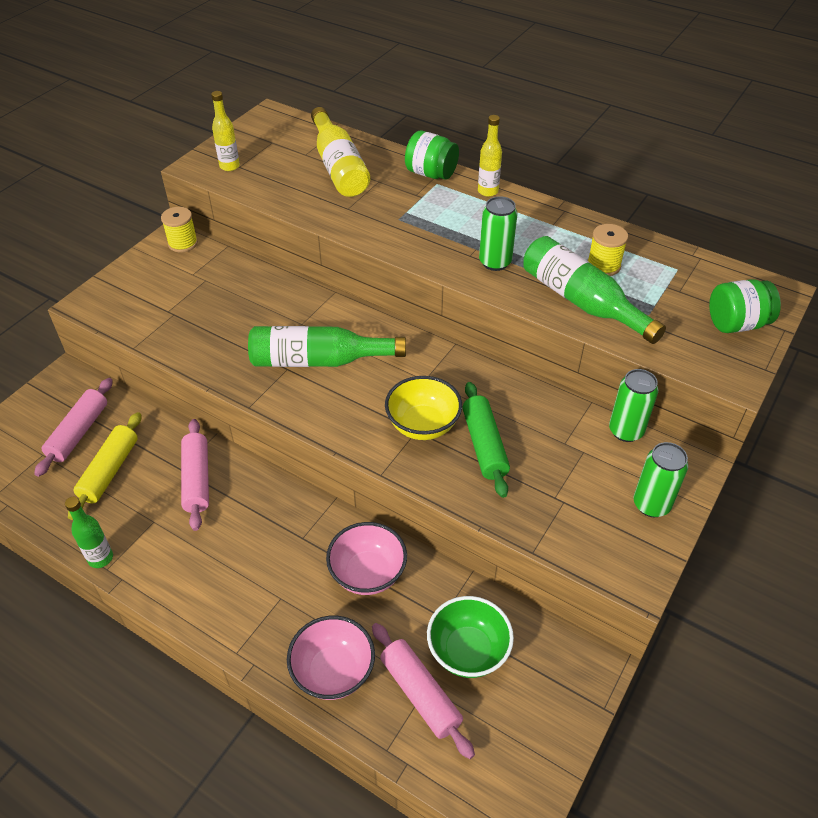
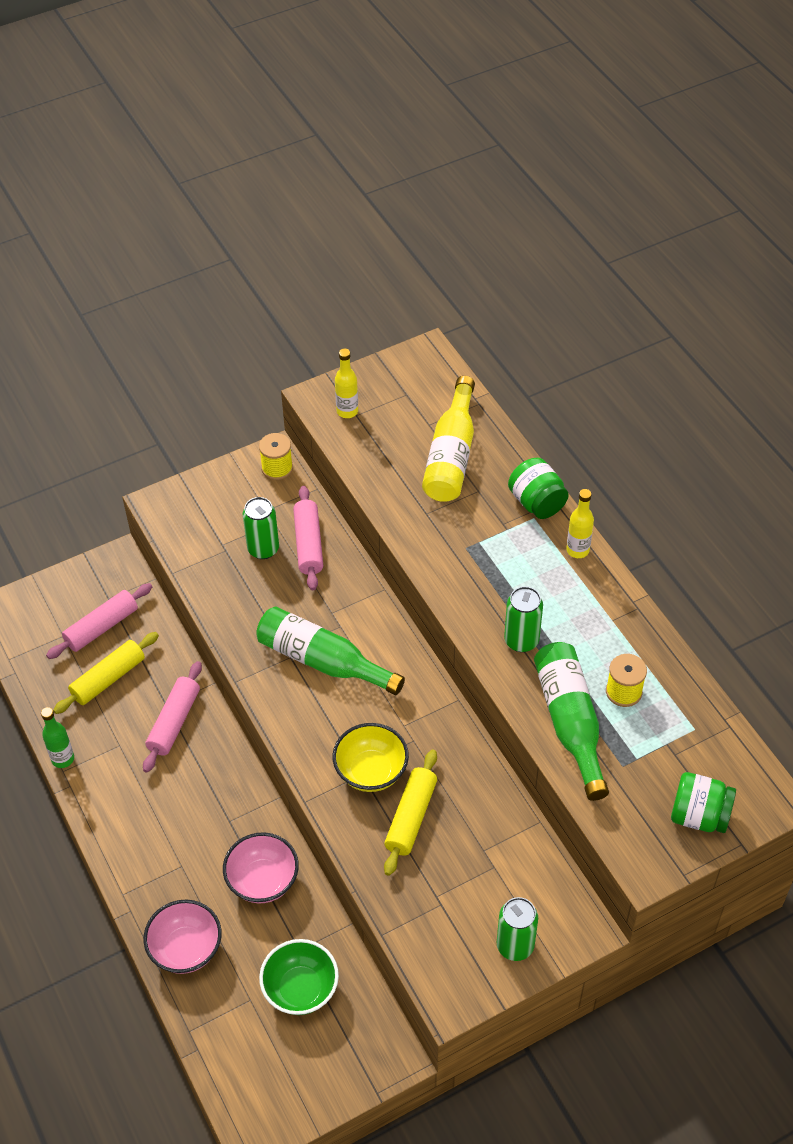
camera: 30 degrees right, 5 degrees up
(420, 693) = (241, 1002): pink rolling pin -> pink rolling pin (308, 544)
(484, 445) = (411, 817): green rolling pin -> yellow rolling pin
(626, 431) = (548, 866): green can -> green can (263, 549)

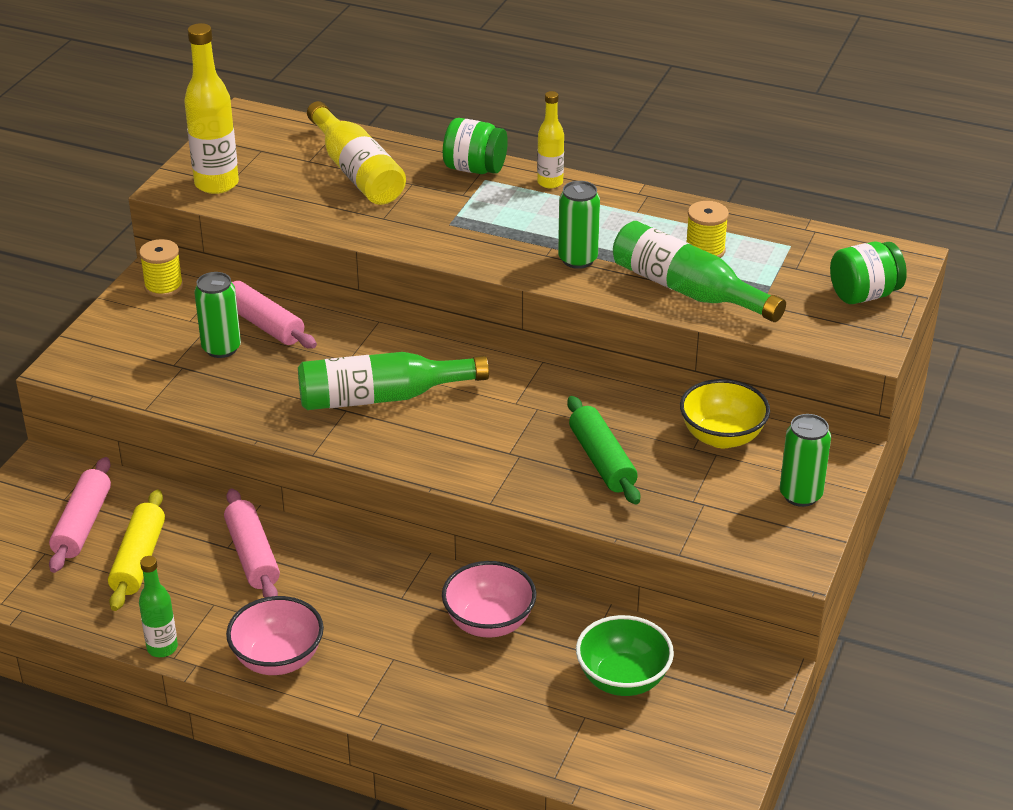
camera: 40 degrees left, 15 degrees down
(186, 949) = (475, 717): pink bowl -> pink bowl (278, 659)
(347, 411) = (216, 184): yellow bottle -> yellow bottle, size x1.71
(371, 771) = (526, 449): yellow bowl -> yellow bowl (722, 437)
(411, 817) = (602, 460): yellow rolling pin -> green rolling pin

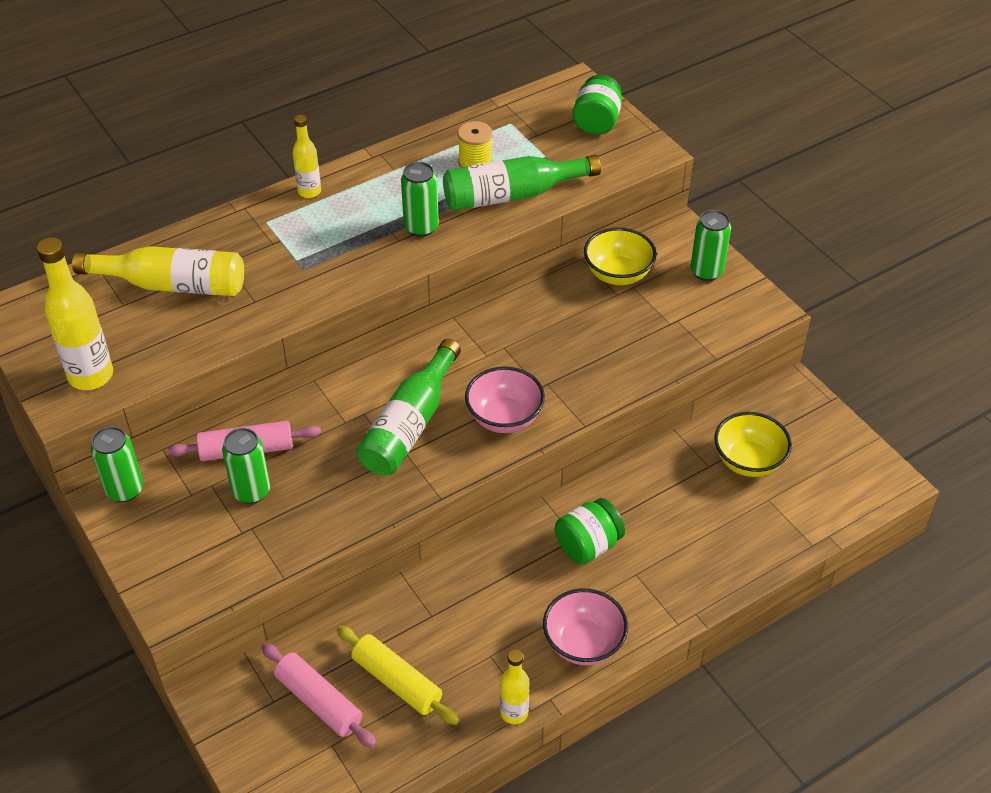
camera: 55 degrees left, 10 degrees up
(162, 648) = (514, 712): green bottle -> yellow bottle
(164, 286) = (125, 490): yellow spool -> green can
(252, 555) = (455, 604): pink rolling pin -> none
(475, 169) = (245, 220): green jar -> green jar (588, 545)
(489, 622) = (640, 502): pink bowl -> pink bowl (504, 418)
(602, 460) = (590, 345): green rolling pin -> none
(623, 679) = (748, 461): green bowl -> yellow bowl

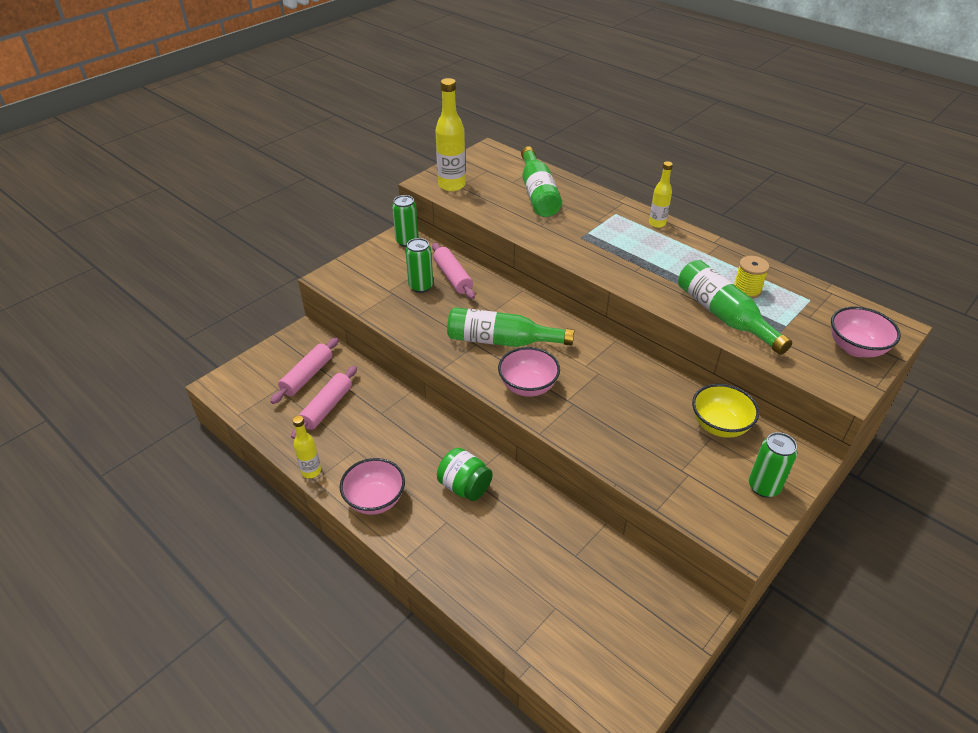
camera: 75 degrees right, 5 degrees down
(172, 285) = (538, 193): yellow bottle -> green bottle
(397, 682) = (327, 407): yellow rolling pin -> pink rolling pin
(421, 227) = (655, 278): green can -> none
(596, 122) = (855, 348): green jar -> pink bowl
(748, 461) = (593, 586): yellow bowl -> none

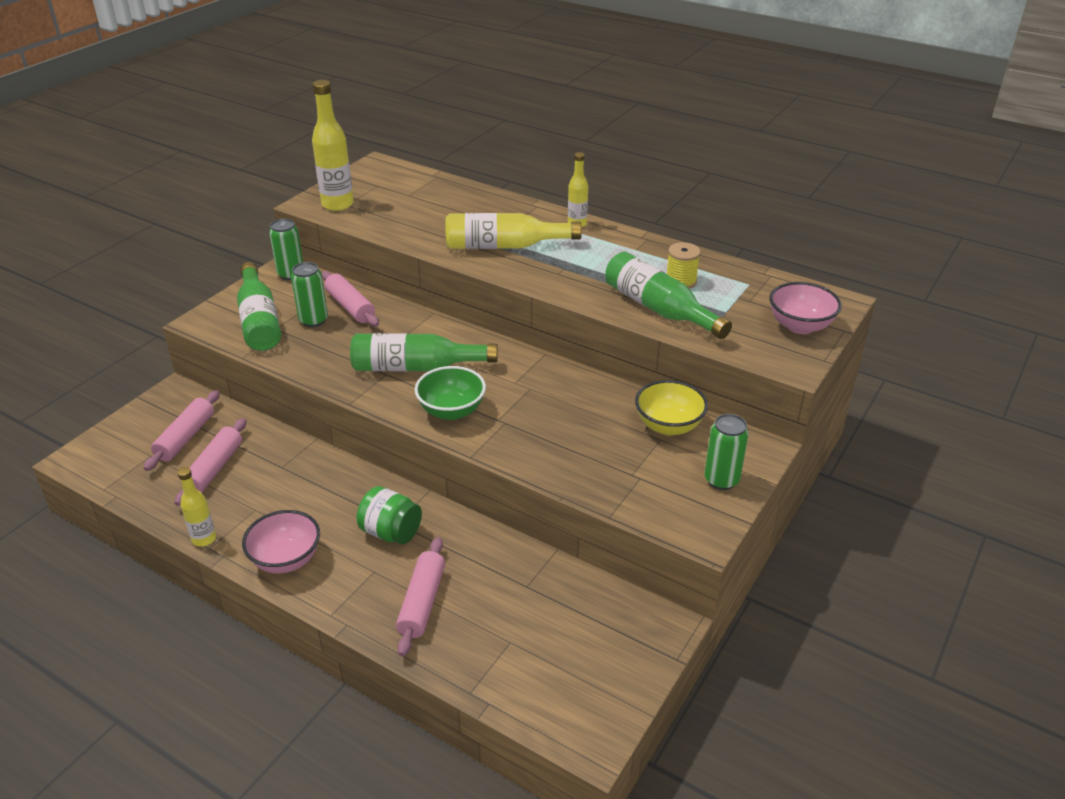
camera: 10 degrees left, 5 degrees down
(484, 558) = (422, 602): none -> pink rolling pin
(528, 386) = (451, 411): pink bowl -> green bowl
(538, 193) = (439, 205): green bottle -> green bottle (259, 321)
(590, 239) = (504, 246): none -> yellow bottle

